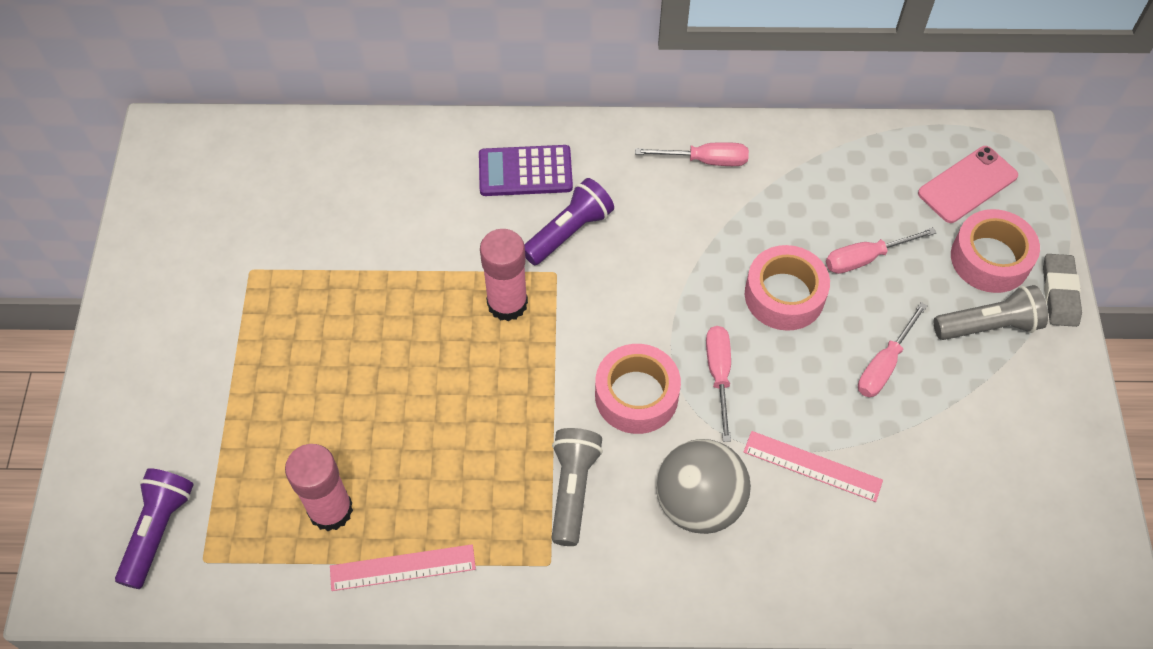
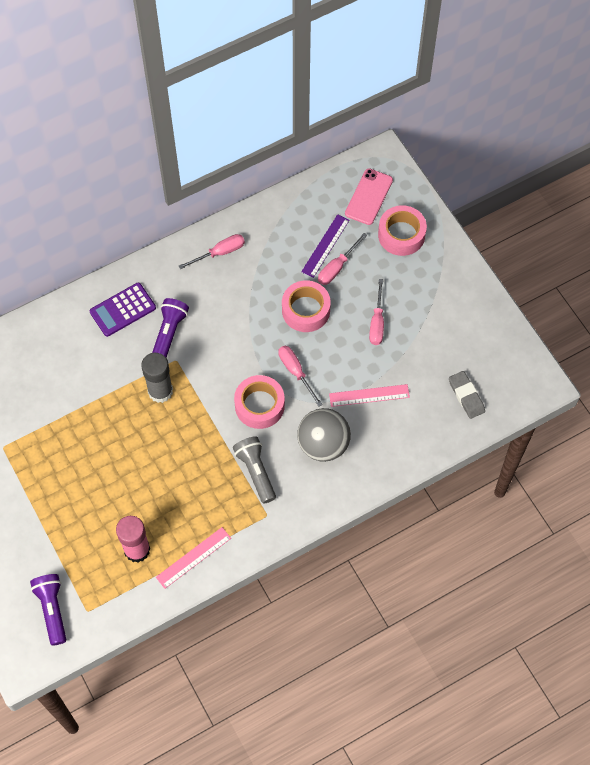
camera: 30 degrees left, 5 degrees up
(507, 303) = (160, 391): pink glue stick -> grey glue stick
(864, 221) = (325, 246): none -> purple ruler
(988, 326) = (418, 274): grey flashlight -> none
(1059, 293) = (445, 236): grey eraser -> grey eraser (466, 396)

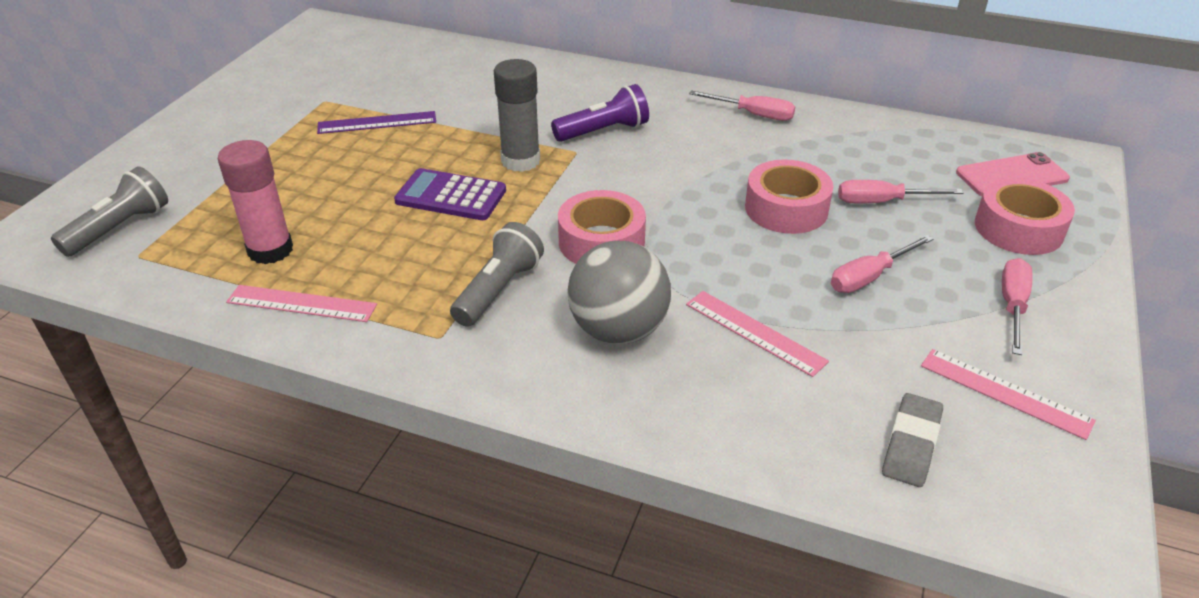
camera: 50 degrees right, 25 degrees down
(52, 610) = (120, 228): purple flashlight -> grey flashlight
(123, 310) = (588, 92): purple calculator -> purple calculator (451, 196)
(296, 372) = (691, 246): pink screwdriver -> pink screwdriver (1012, 306)
(325, 246) = (892, 178): purple ruler -> purple ruler (377, 123)
(472, 341) = (1005, 393): none -> pink ruler

